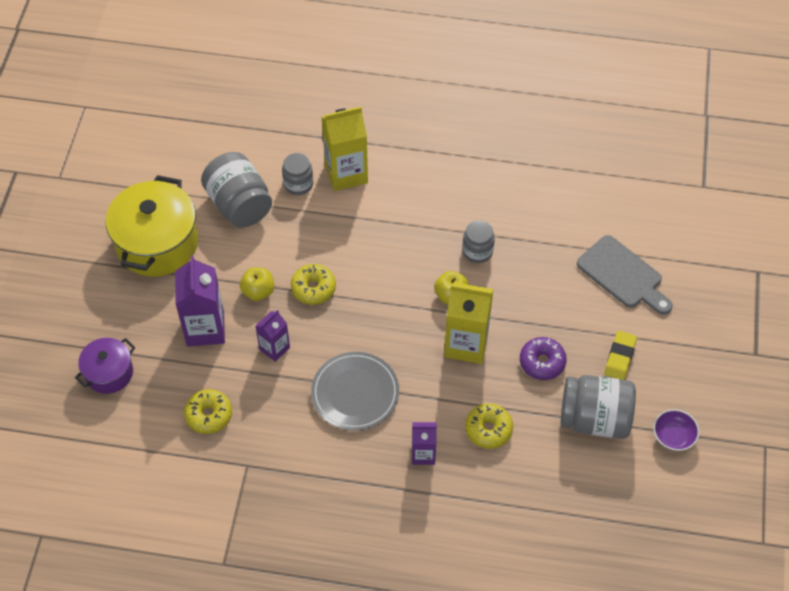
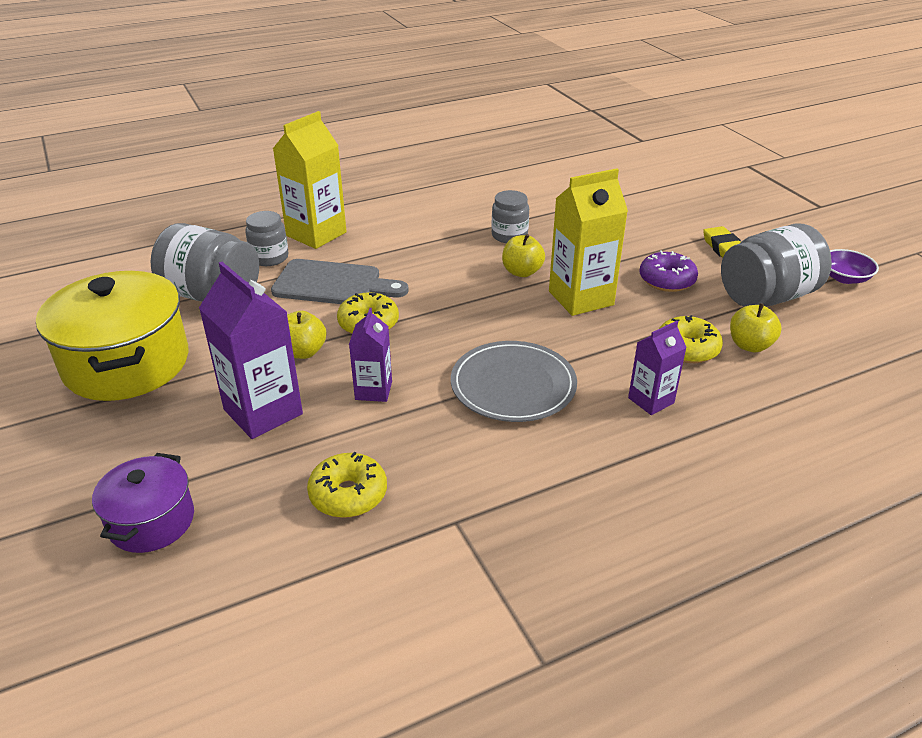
camera: 35 degrees left, 20 degrees down
(532, 452) = (750, 345): none -> yellow apple
(623, 275) = (654, 203): grey cutting board -> grey cutting board (333, 284)

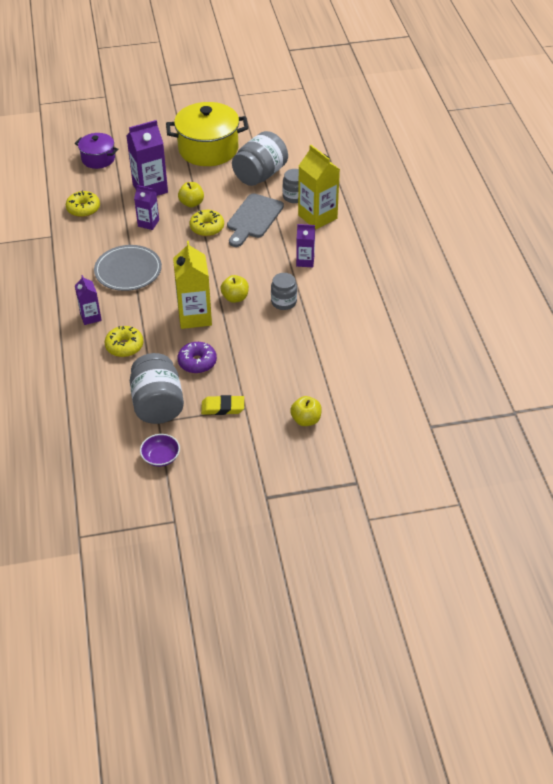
camera: 105 degrees right, 10 degrees up
(419, 231) = (305, 261): none -> purple carton
(750, 345) = (114, 374): yellow apple -> yellow apple (306, 420)

